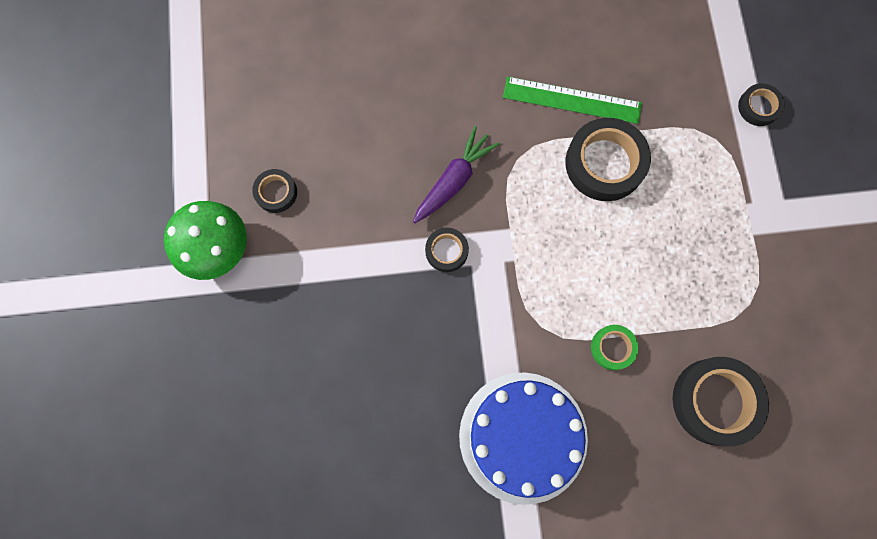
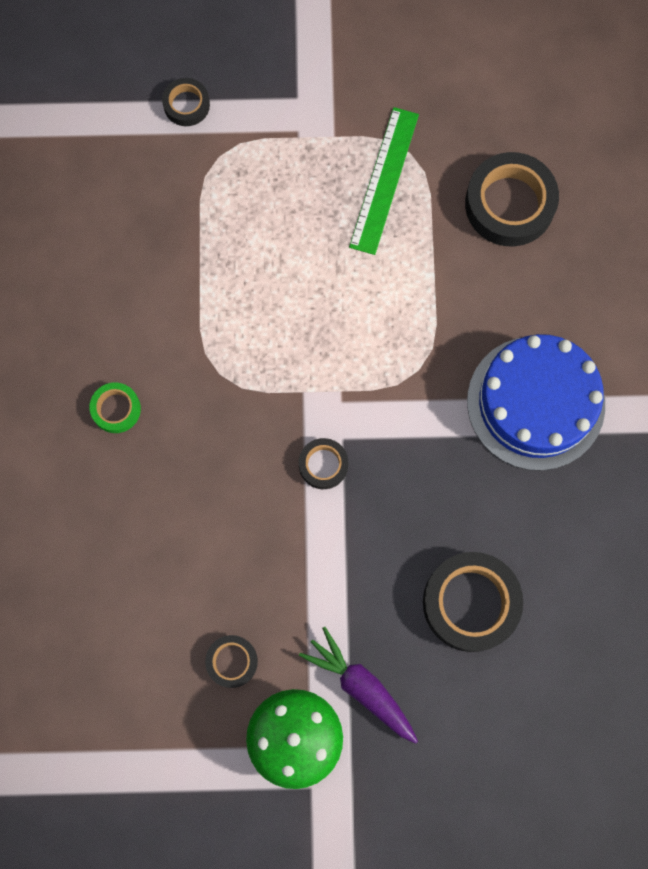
camera: 85 degrees left, 0 degrees up
(454, 180) = (238, 449): purple carrot -> purple carrot (361, 687)
(572, 100) = (154, 304): green ruler -> green ruler (384, 180)
(604, 163) = (235, 278): black tape -> black tape (471, 603)
(612, 348) = (447, 298): green tape -> green tape (116, 409)

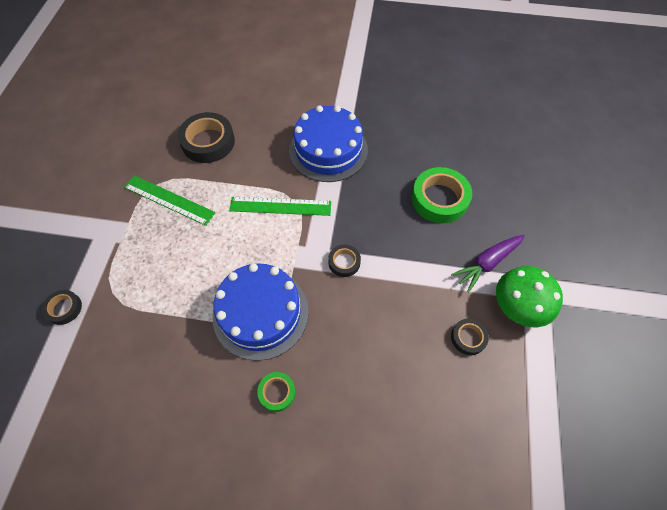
camera: 80 degrees left, 15 degrees down
(222, 362) = (260, 313): none -> blue cake
(405, 349) = (280, 206): none -> green ruler
(471, 603) = (439, 199): black tape -> green tape

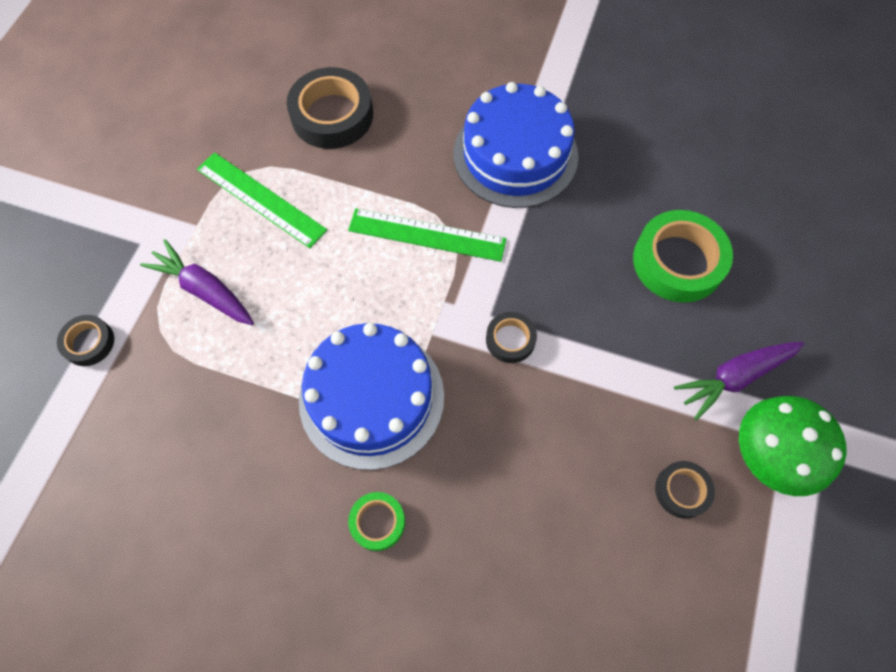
camera: 10 degrees right, 5 degrees up
(139, 262) = (204, 290): none -> purple carrot

